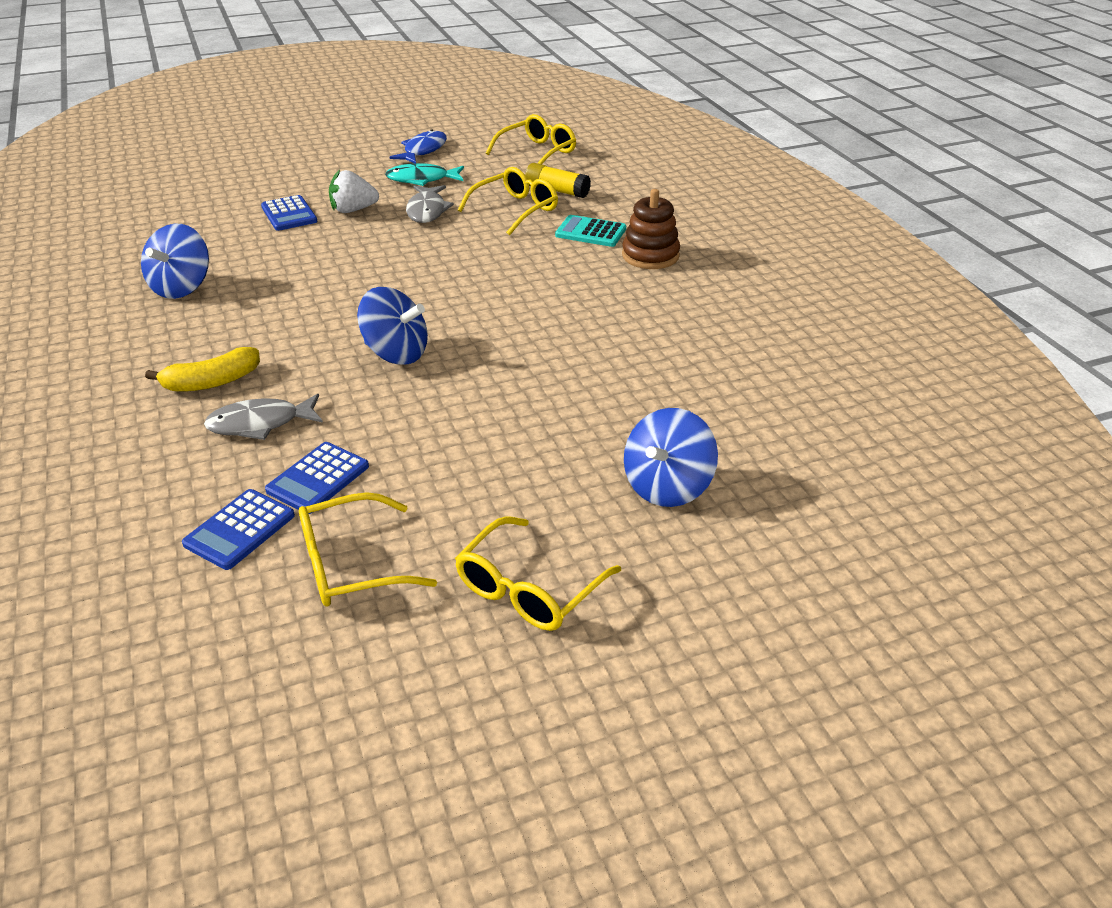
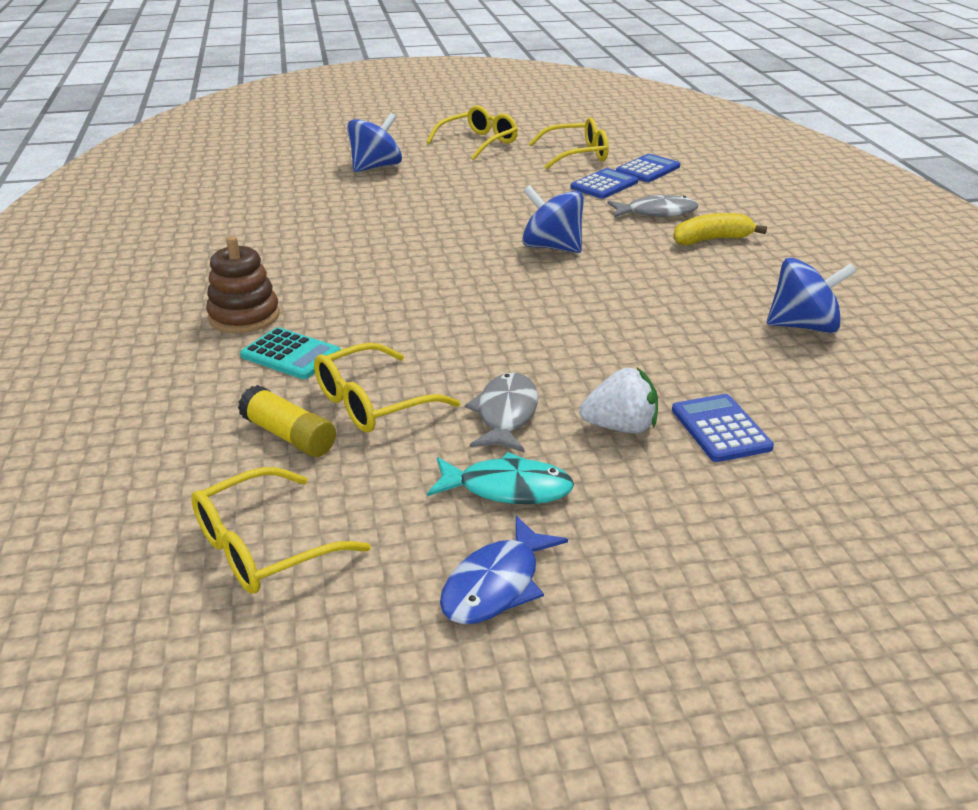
camera: 170 degrees left, 5 degrees down
(182, 287) = (803, 326): blue spinning top -> blue spinning top turned 60 degrees clockwise

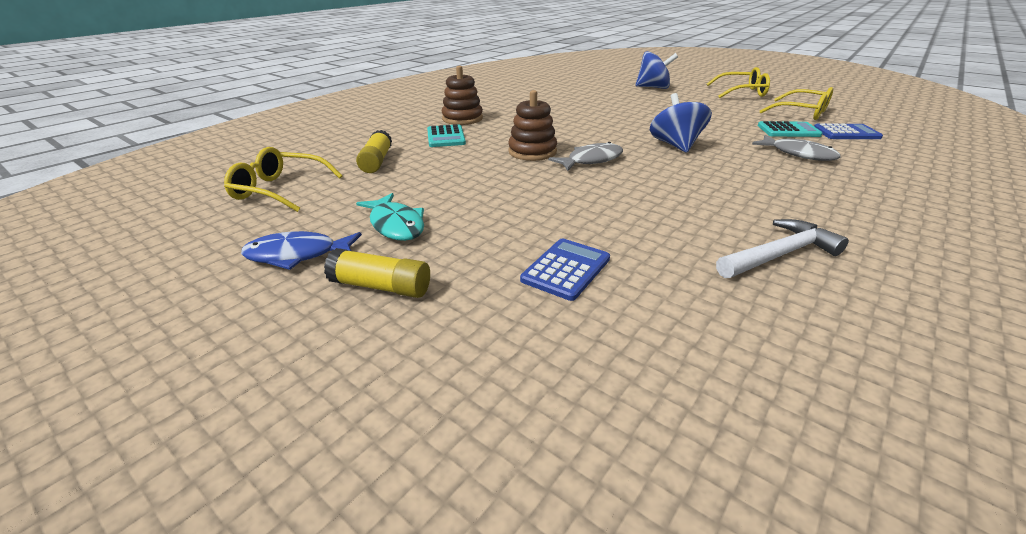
camera: 50 degrees right, 0 degrees up
(374, 402) = (432, 166): yellow glasses -> none
(439, 324) = (532, 152): none -> brown stacking toy
(505, 414) = (470, 198): grey fish -> grey fish (591, 160)
(604, 185) = (788, 130): blue calculator -> turquoise calculator
(620, 427) = (510, 234): white strawberry -> none
(637, 547) = (381, 287): none -> yellow glue stick
(711, 240) = (812, 181): yellow banana -> none
(803, 326) = (778, 255): blue spinning top -> white hammer

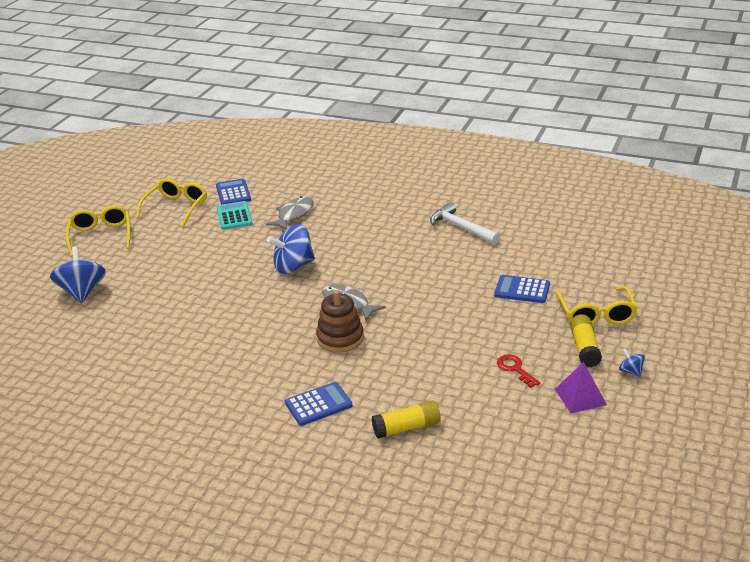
camera: 105 degrees left, 0 degrees up
(281, 190) = (499, 461): yellow glasses -> yellow glasses (596, 314)
(287, 314) = (630, 371): none -> blue spinning top
(297, 255) = (580, 397): blue fish -> purple pyramid
(396, 225) = (515, 369): turquoise fish -> red key
(446, 137) = (318, 404): turquoise calculator -> blue calculator
(462, 119) = (249, 411): brown stacking toy -> none

